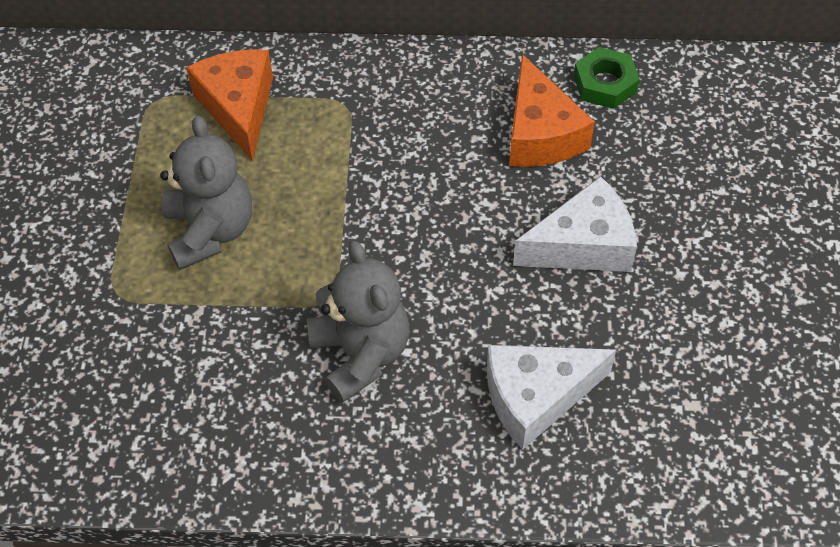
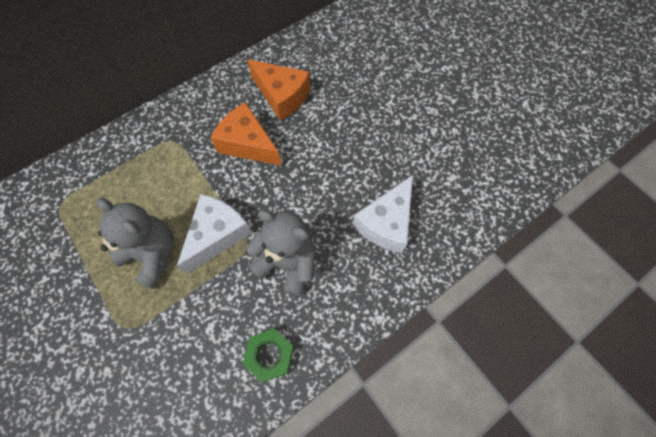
camera: 40 degrees left, 10 degrees up
(238, 108) = (114, 178): orange cheese -> orange cheese (248, 144)
(583, 245) = (345, 136): white cheese -> white cheese (217, 235)
(605, 84) = (291, 55): green nut -> green nut (270, 355)

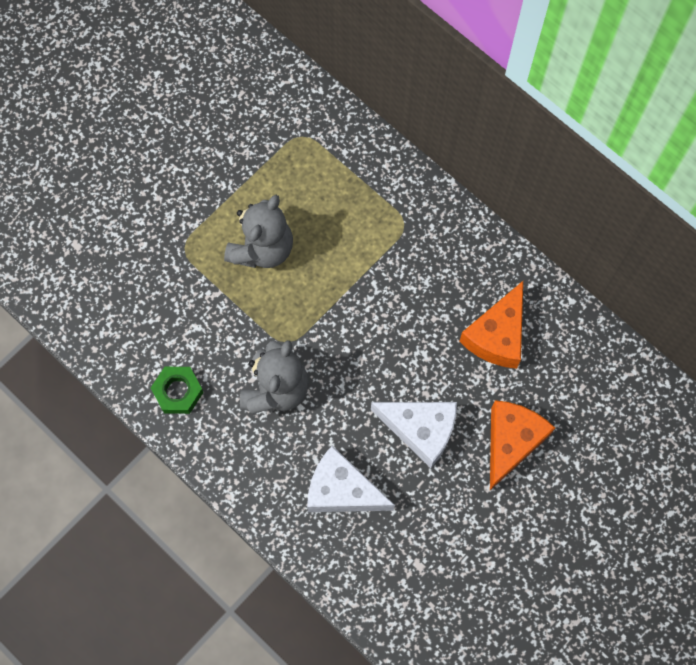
camera: 80 degrees right, 5 degrees up
(217, 235) = (295, 308): white cheese -> white cheese (421, 430)
(248, 144) = (417, 311): orange cheese -> orange cheese (511, 442)

